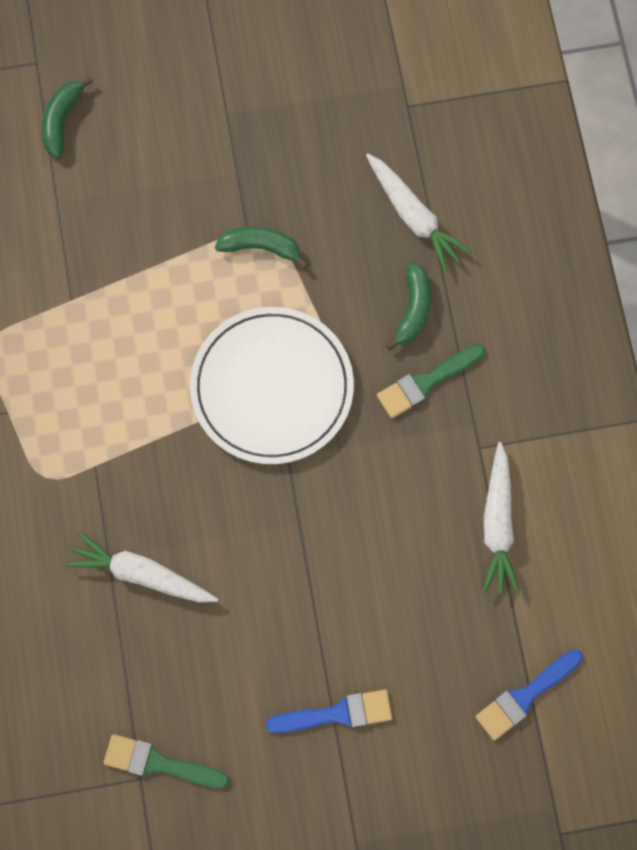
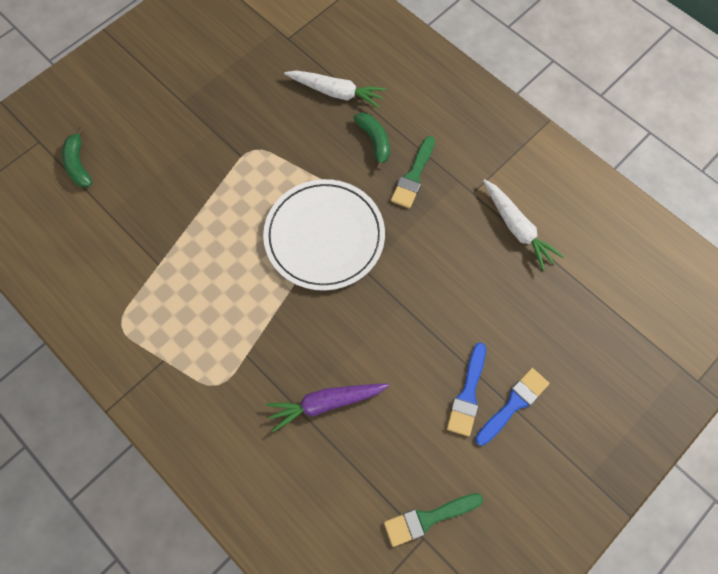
camera: 35 degrees left, 5 degrees down
(141, 574) = (326, 403): white carrot -> purple carrot
(261, 247) = (258, 162): green banana -> none
(525, 696) = (612, 315): blue brush -> blue brush (467, 394)

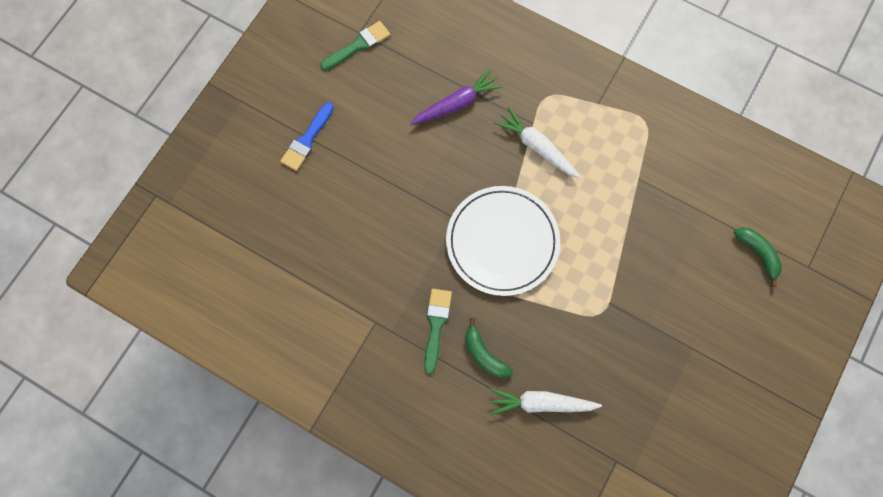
camera: 165 degrees right, 5 degrees up
(467, 394) = (345, 138): blue brush -> none
(517, 228) = (327, 296): white carrot -> white carrot (537, 147)

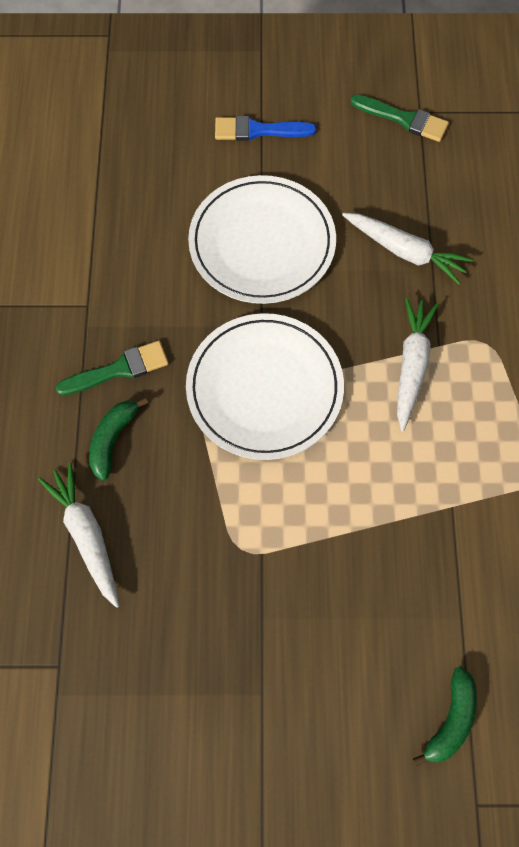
camera: 60 degrees right, 5 degrees down
(396, 185) = (262, 243): none -> white plate
(456, 104) = (405, 251): purple carrot -> white carrot

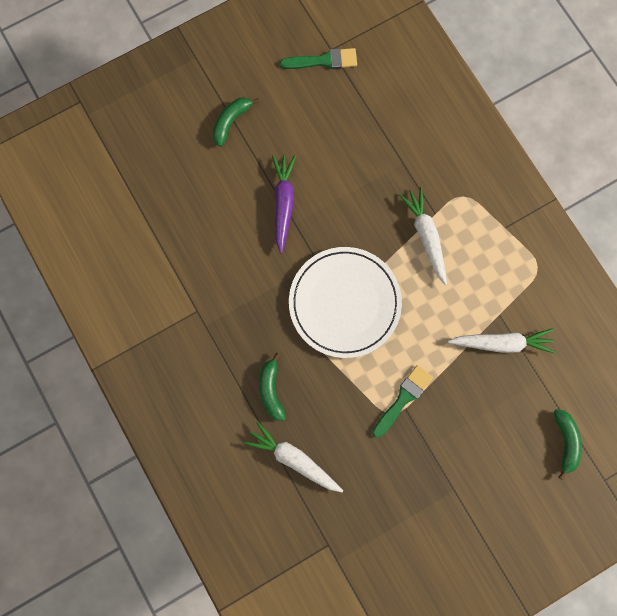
camera: 30 degrees left, 10 degrees up
(119, 369) = (245, 342): green brush -> green brush (403, 398)
(258, 130) = (231, 121): blue brush -> green banana
(262, 243) = (283, 203): white plate -> purple carrot
(405, 251) = (378, 159): white carrot -> white carrot (501, 343)

